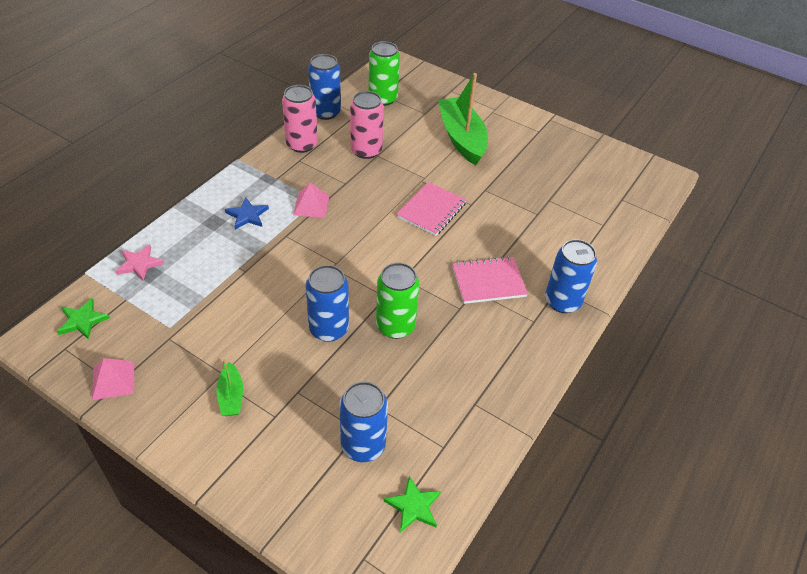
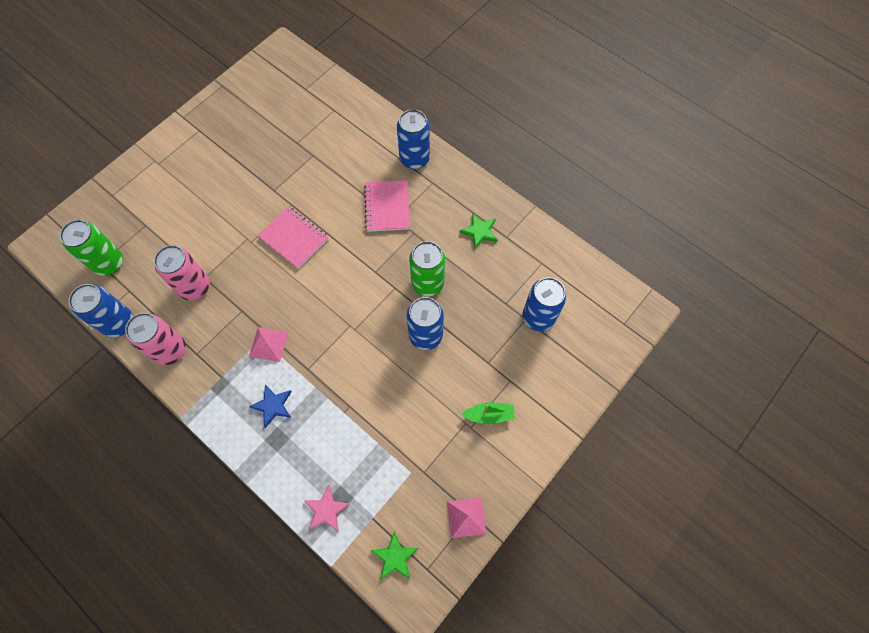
camera: 80 degrees left, 20 degrees up
(413, 506) = (587, 288): green star -> green star (479, 231)
(461, 138) = (194, 197): green boat -> none

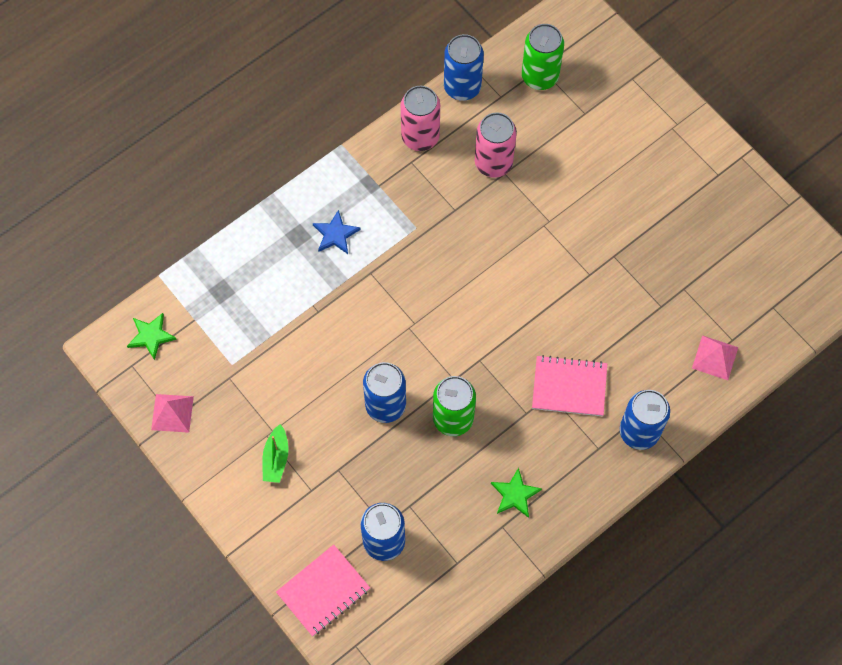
camera: 100 degrees right, 0 degrees up
(268, 344) = (408, 235): pink pyramid -> pink pyramid (715, 357)
(294, 238) = (540, 273): pink notebook -> pink notebook (323, 591)
(326, 510) = (213, 276): pink star -> none

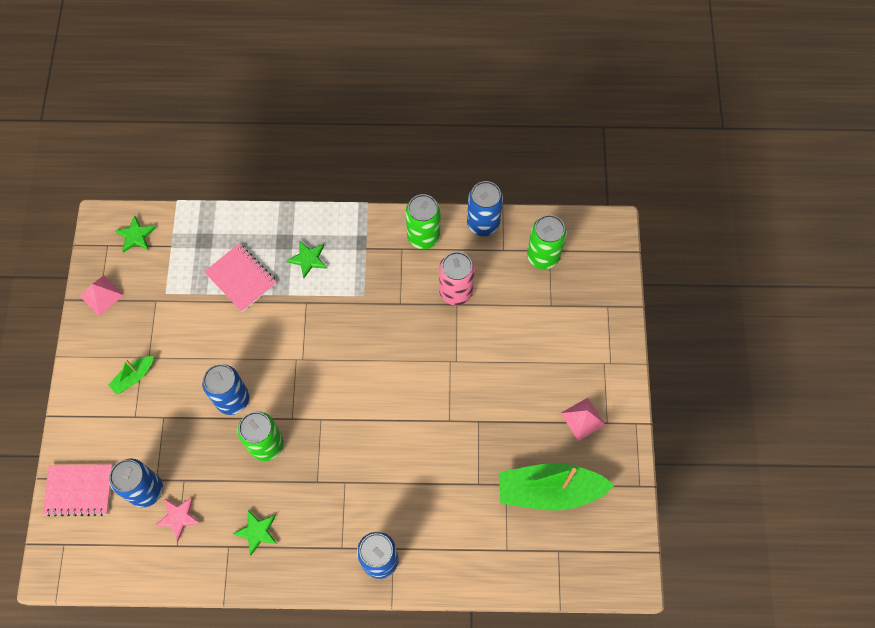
camera: 40 degrees right, 0 degrees up
(335, 234) = (308, 259): blue star -> green star
(420, 137) = (423, 236): pink can -> green can
(435, 539) = (178, 517): none -> pink star
(569, 387) = (362, 488): pink notebook -> pink notebook (241, 278)
(715, 357) = (482, 552): pink pyramid -> pink pyramid (583, 419)
(722, 265) = (549, 491): none -> green boat

